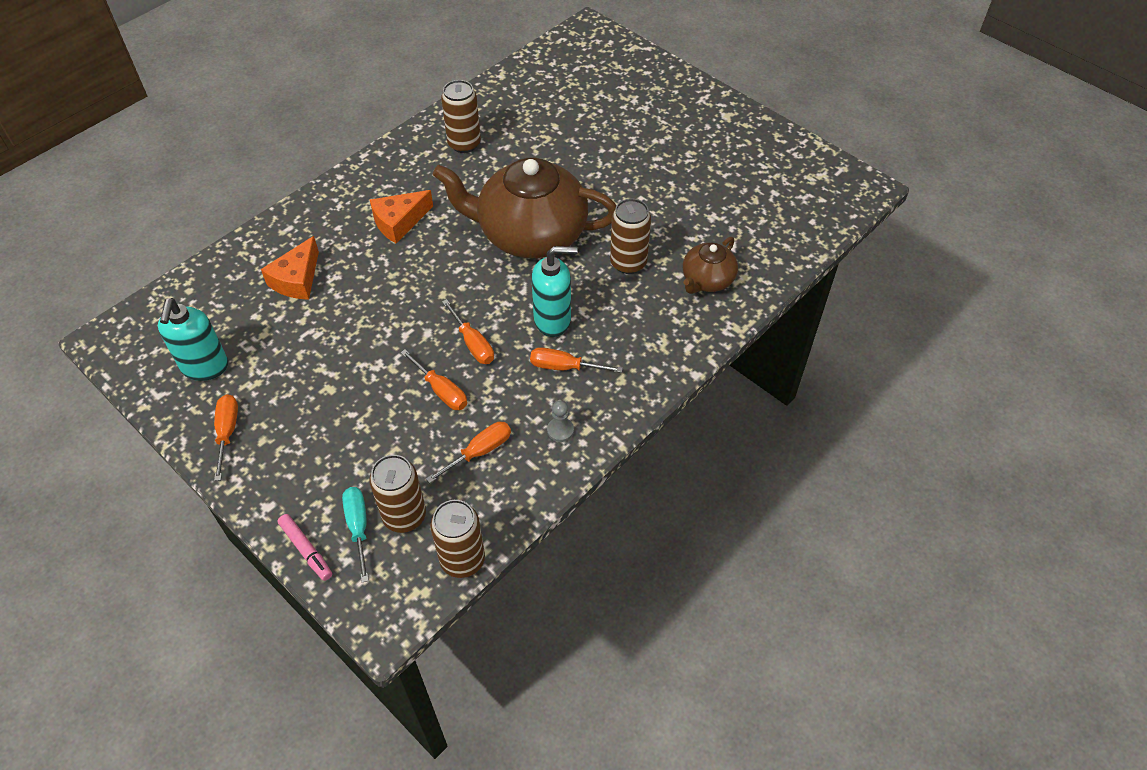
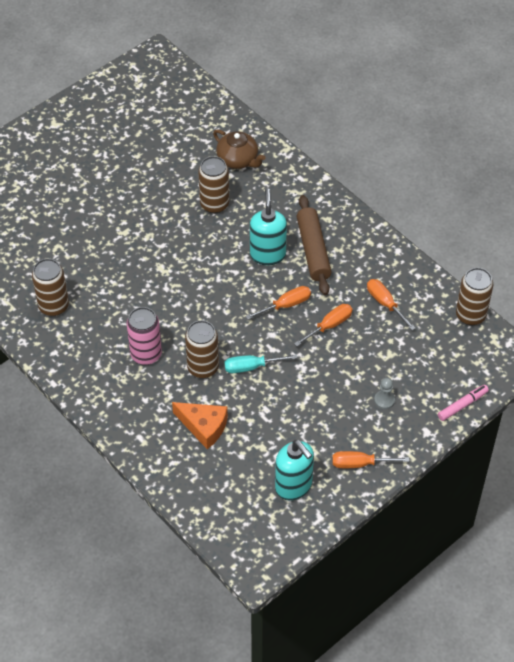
camera: 85 degrees left, 0 degrees up
(205, 367) = (294, 486): turquoise soap dispenser -> turquoise soap dispenser turned 45 degrees clockwise
(358, 528) = (445, 375): turquoise screwdriver -> turquoise screwdriver (251, 367)
(399, 222) = (146, 354): orange cheese -> pink can
(404, 516) = (436, 348): brown can -> brown can (203, 367)
(530, 234) = (174, 264): brown teapot -> none
(560, 430) = (369, 256): grey pawn -> grey pawn (384, 400)
(564, 367) = (313, 250): orange screwdriver -> brown rolling pin

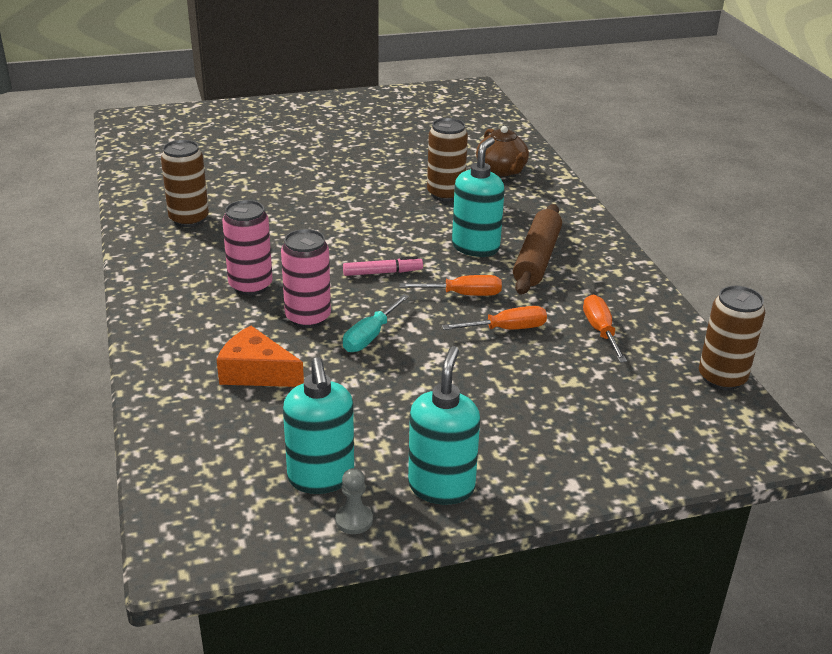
camera: 25 degrees right, 20 degrees down
(203, 367) = (308, 318): brown can -> pink can
(204, 427) = (256, 372): orange cheese -> orange cheese turned 150 degrees clockwise
(251, 367) = (370, 336): turquoise screwdriver -> turquoise screwdriver turned 75 degrees counterclockwise
(360, 464) = (441, 486): orange screwdriver -> turquoise soap dispenser
(384, 400) = (530, 427): grey pawn -> grey pawn (354, 520)
(462, 405) = (651, 472): pink marker -> pink marker (382, 273)

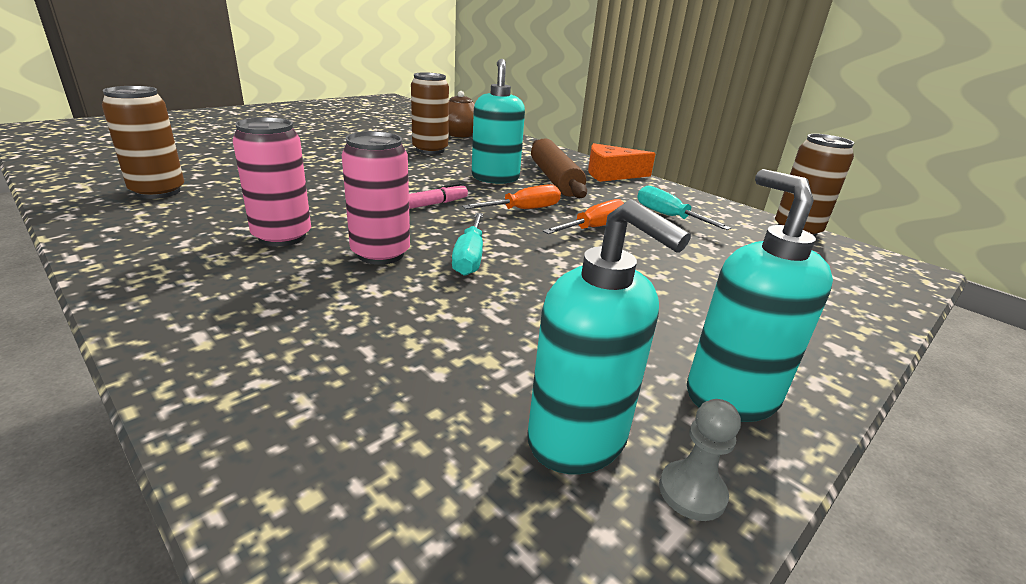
camera: 30 degrees left, 5 degrees down
(256, 372) = (359, 324): orange cheese -> orange cheese (611, 174)
(600, 331) = (668, 216): orange screwdriver -> turquoise screwdriver

